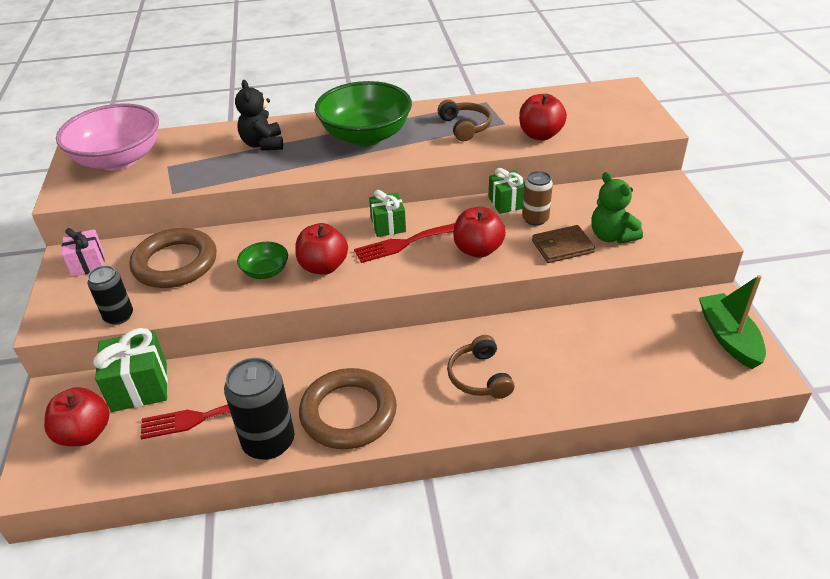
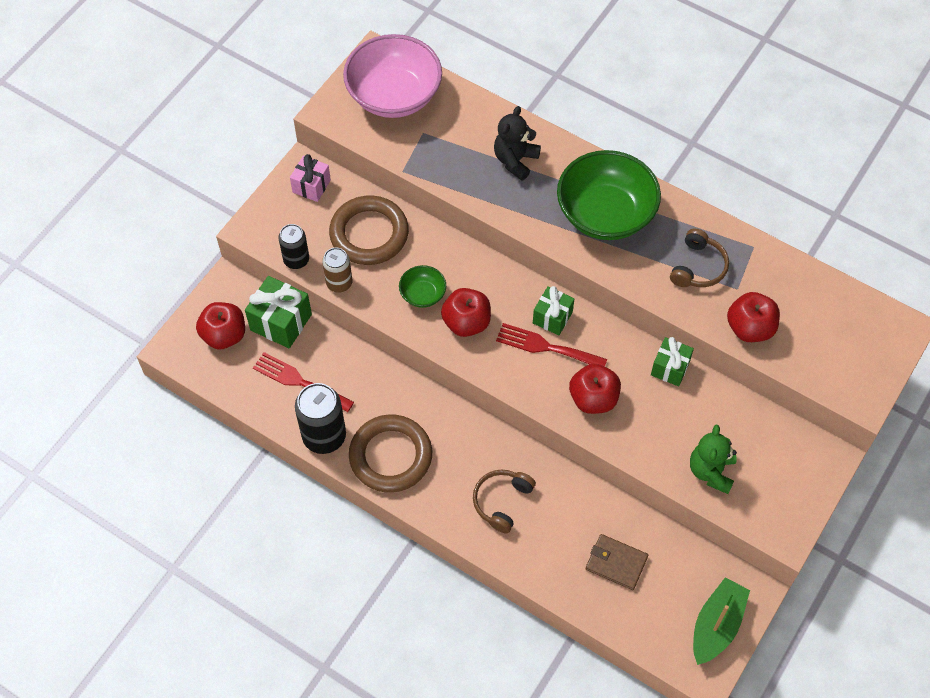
camera: 40 degrees right, 20 degrees up
(535, 219) = (672, 404): brown can -> brown can (339, 283)
(562, 247) = (660, 449): brown wallet -> brown wallet (616, 563)

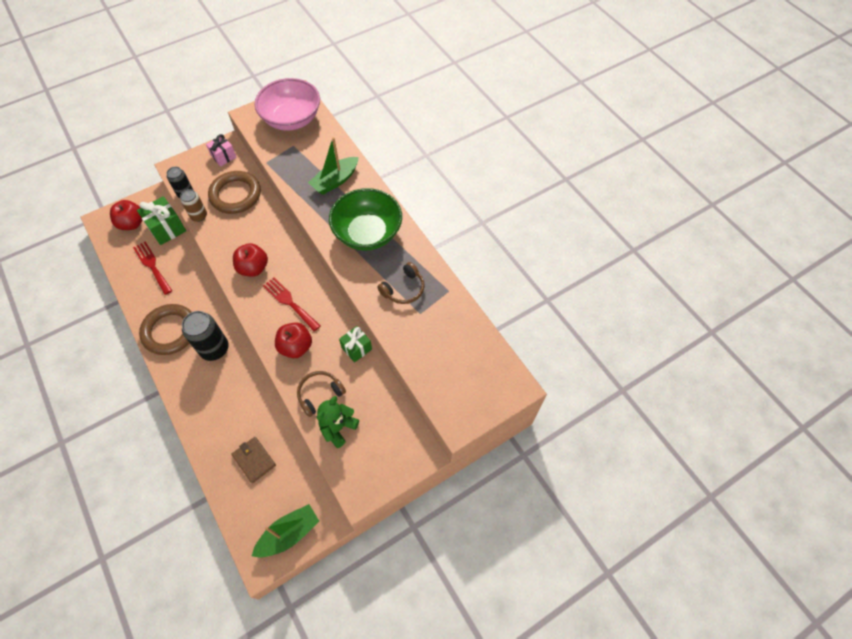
camera: 25 degrees right, 0 degrees up
(324, 436) = (142, 303): black can -> black can (214, 349)
(423, 294) = (240, 241): green bowl -> none
(502, 501) = (213, 388): brown headphones -> brown headphones (320, 394)
(515, 160) = (335, 181): black teddy bear -> green boat
(552, 317) = (306, 286): green gift -> none
(750, 328) = (411, 342): red apple -> none

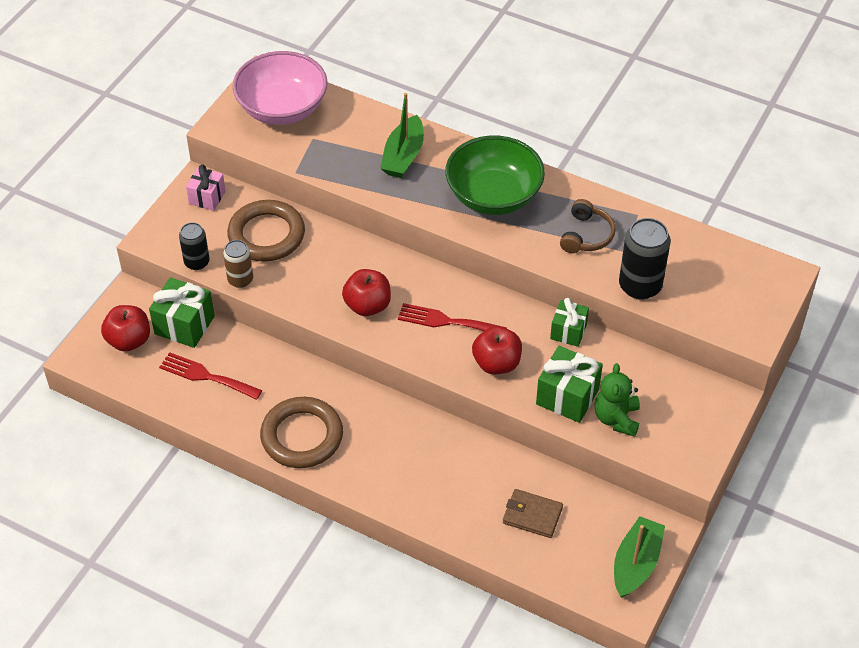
camera: 30 degrees left, 10 degrees down
(214, 349) = (377, 427): black can -> black can (640, 286)
(320, 394) = (567, 397): brown headphones -> green gift

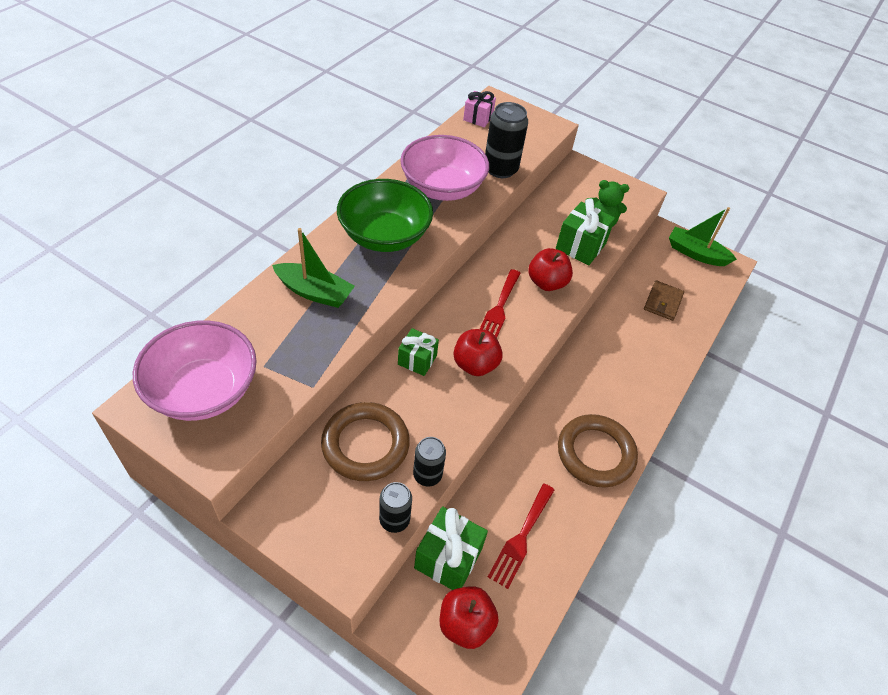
camera: 90 degrees left, 0 degrees up
(207, 197) = (291, 503): pink gift -> pink gift (478, 118)
(240, 279) = (427, 475): brown can -> black can
(568, 331) = (514, 235): green gift -> green gift (417, 360)
(586, 235) = (442, 188): brown headphones -> pink bowl

